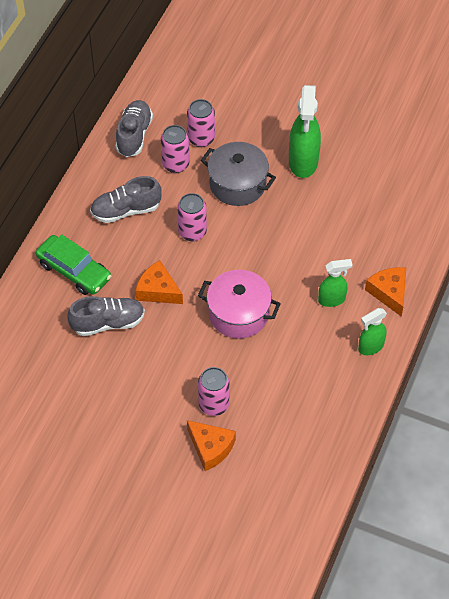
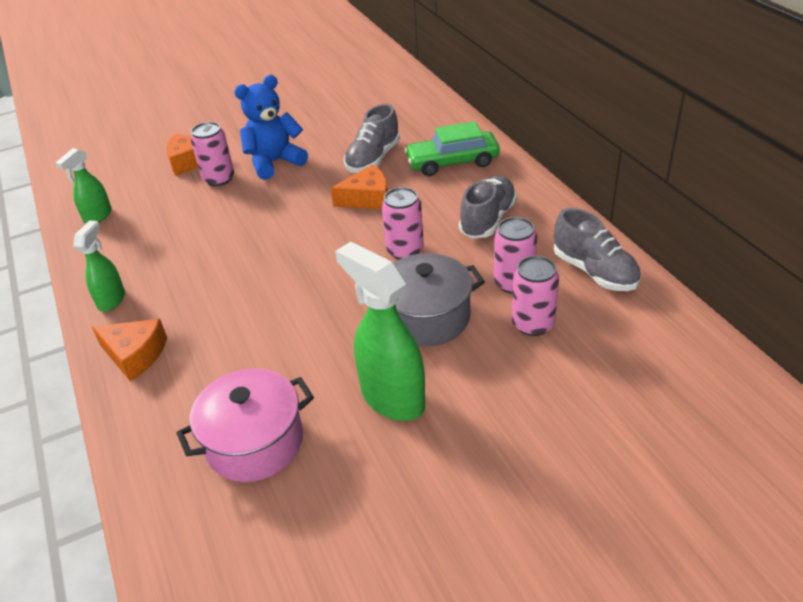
camera: 135 degrees right, 15 degrees down
(164, 385) = (274, 162): none -> blue teddy bear
(238, 314) = (274, 234): pink pot -> pink pot (254, 442)
(332, 299) = (194, 305): green spray bottle -> green spray bottle (98, 216)

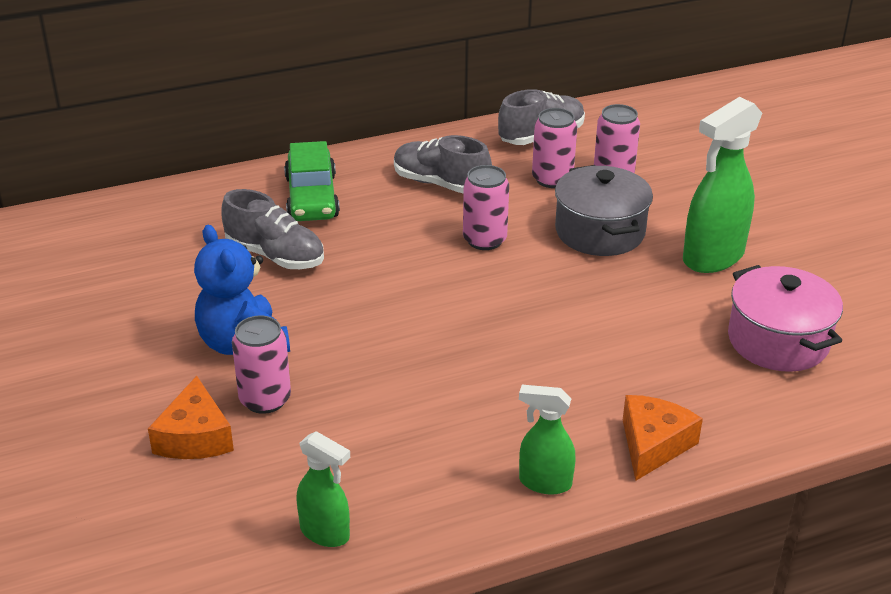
camera: 90 degrees left, 5 degrees down
(367, 198) = (369, 263): orange cheese -> none

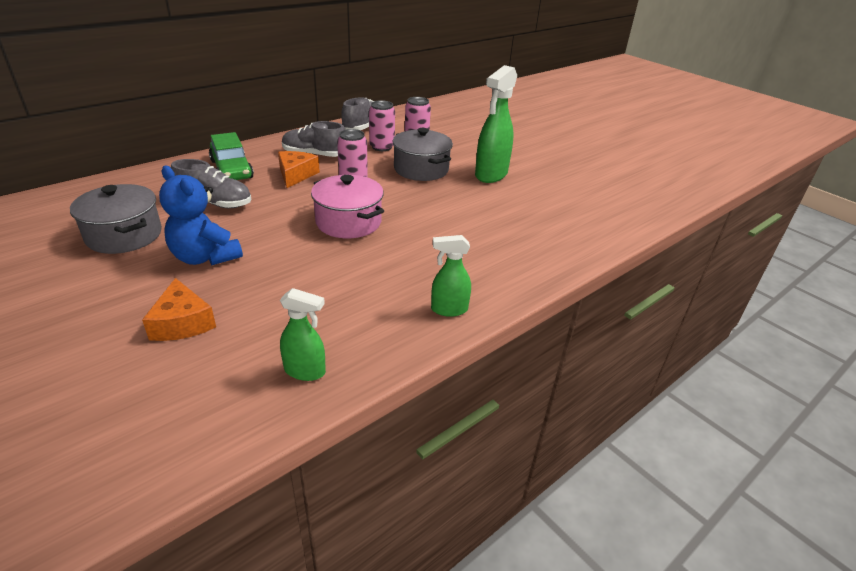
camera: 20 degrees left, 0 degrees up
(149, 293) = (124, 235): none -> grey pot
(265, 399) = (232, 289): pink can -> none
(653, 444) = (506, 276): orange cheese -> orange cheese (296, 175)
(778, 341) = (548, 211): pink pot -> pink pot (348, 222)

